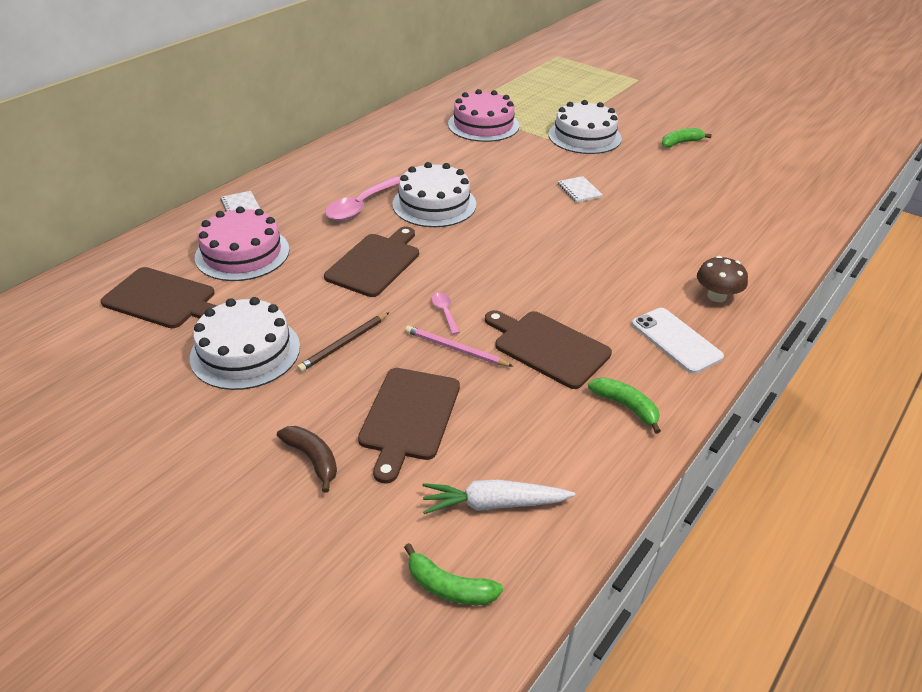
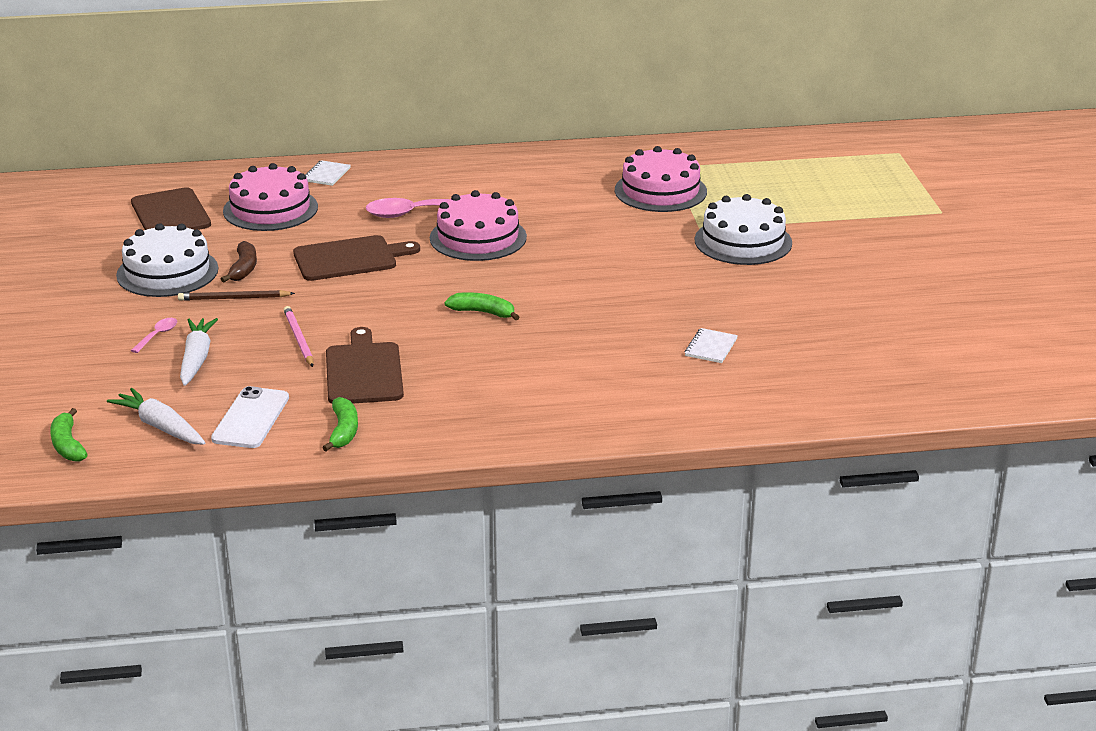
camera: 45 degrees right, 10 degrees down
(312, 459) = (105, 348): brown banana -> brown banana (243, 269)
(409, 417) = (196, 359): brown cutting board -> white carrot
(434, 204) = (478, 237): white cake -> pink cake
(444, 312) = (336, 314): pink spoon -> pink spoon (157, 335)
(579, 190) = (630, 283): white notebook -> white notebook (711, 347)
(676, 340) = (468, 418): white phone -> white phone (251, 418)
(680, 143) = (836, 289): green banana -> green banana (483, 312)
(716, 296) = (571, 411): brown mushroom -> none

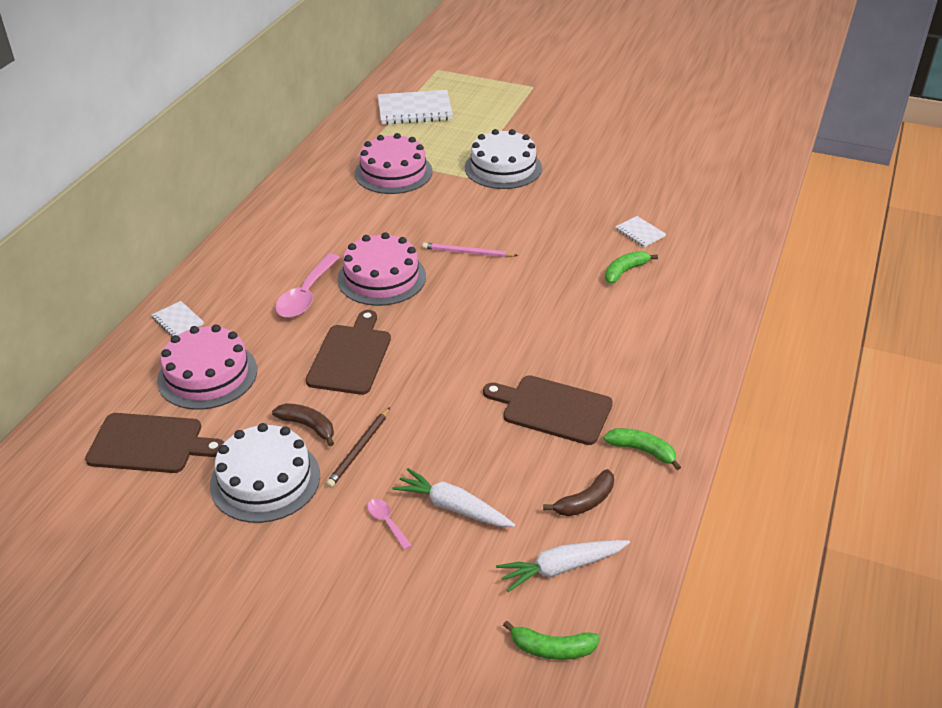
camera: 60 degrees left, 10 degrees up
(251, 418) = (585, 501): white phone -> brown banana
(298, 339) = (468, 430): pink pencil -> pink pencil (467, 253)
(483, 312) = (507, 315): green banana -> green banana (625, 271)
(795, 166) = (414, 110): none -> white notebook

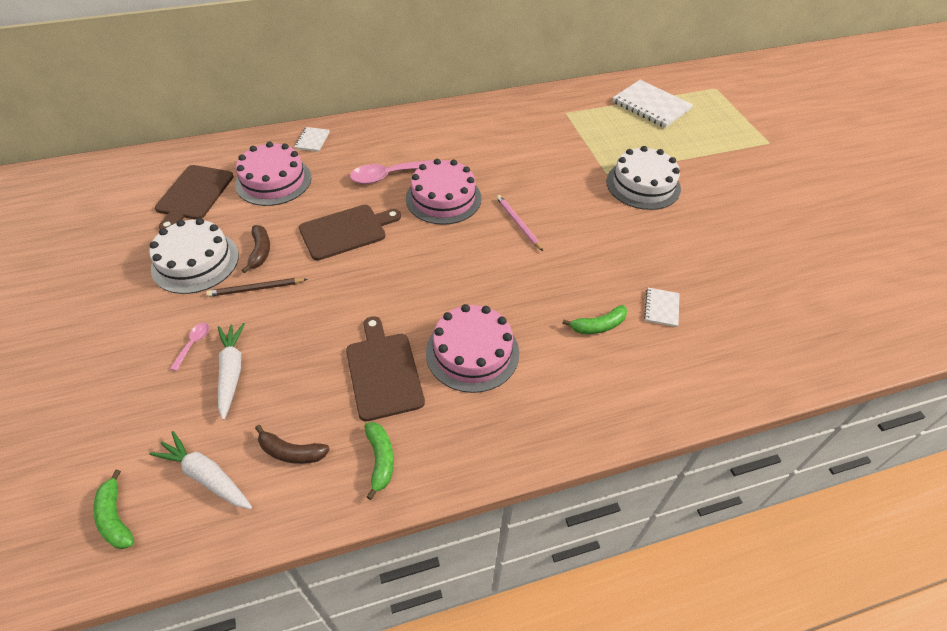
camera: 50 degrees right, 10 degrees up
(150, 443) = (193, 195): brown cutting board -> brown cutting board turned 45 degrees clockwise
(393, 172) = (565, 137): pink cake -> pink cake (472, 352)
(625, 271) = (598, 326): green banana -> green banana turned 150 degrees clockwise

